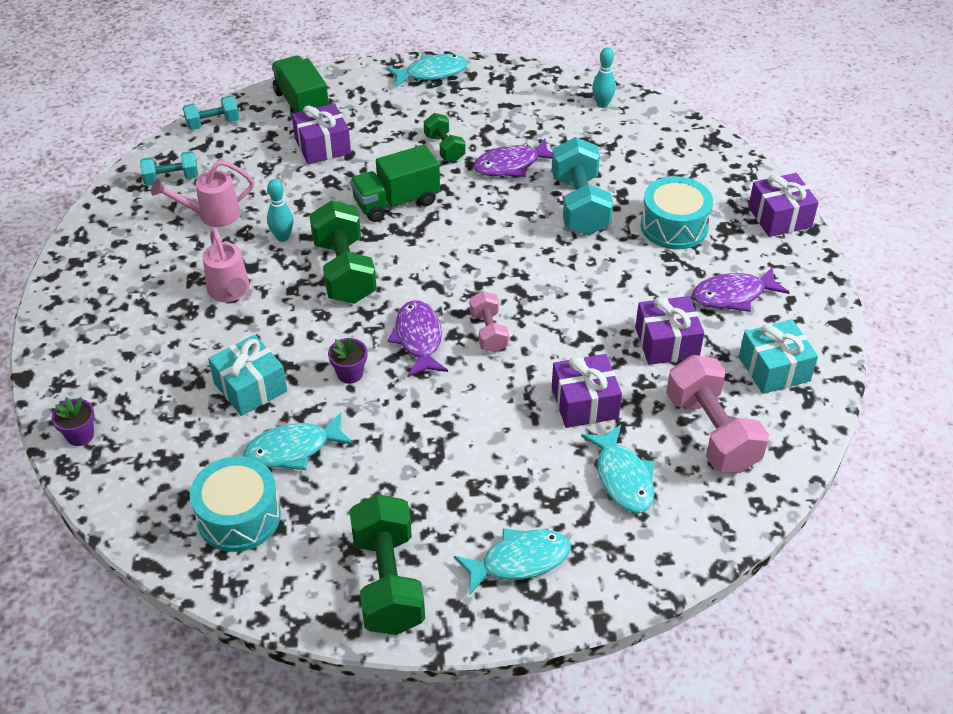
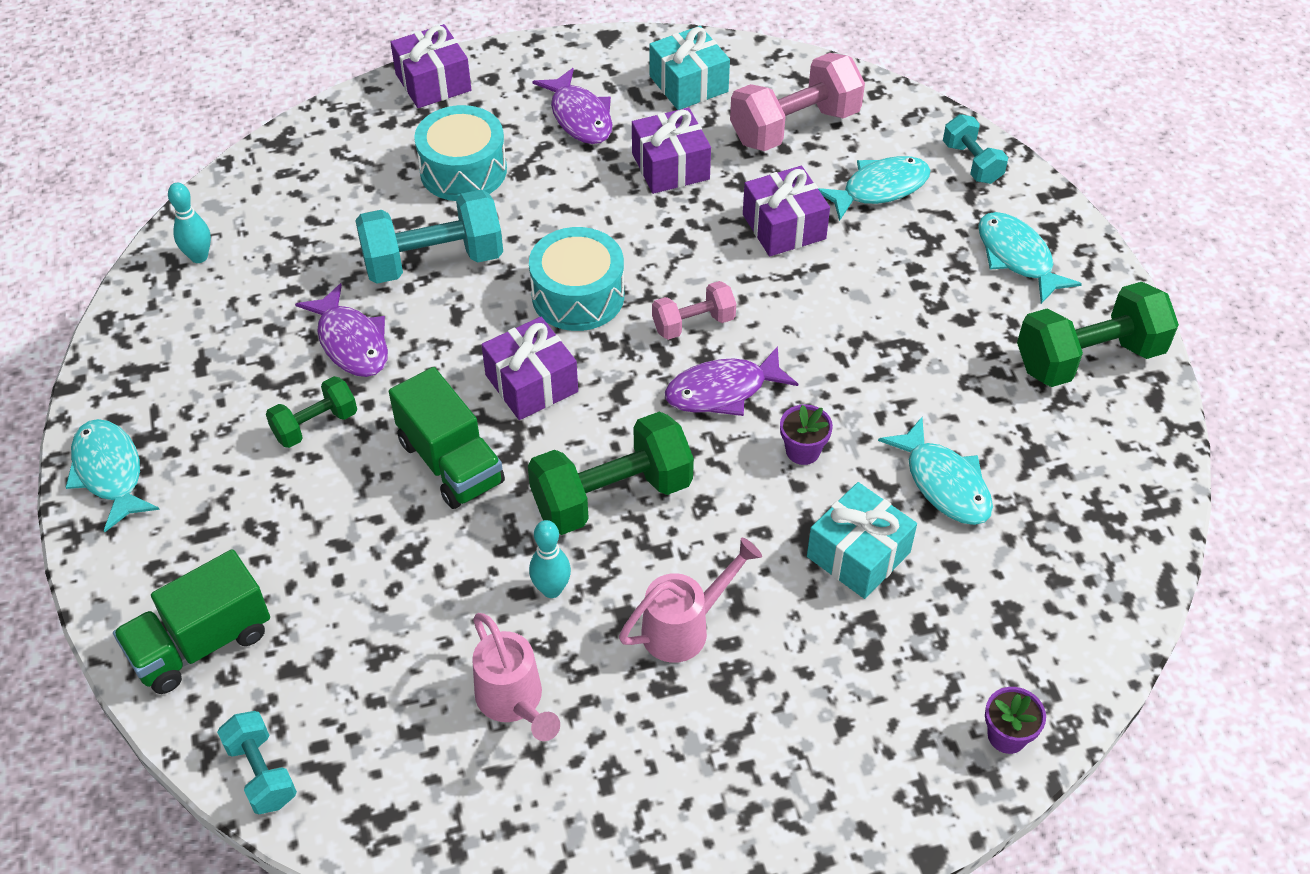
camera: 100 degrees left, 5 degrees up
(171, 179) = (427, 794): turquoise dumbbell -> turquoise dumbbell (972, 163)
(239, 517) = (1062, 514): turquoise drum -> turquoise drum (578, 296)
(322, 146) = (319, 586): purple gift -> purple gift (531, 383)

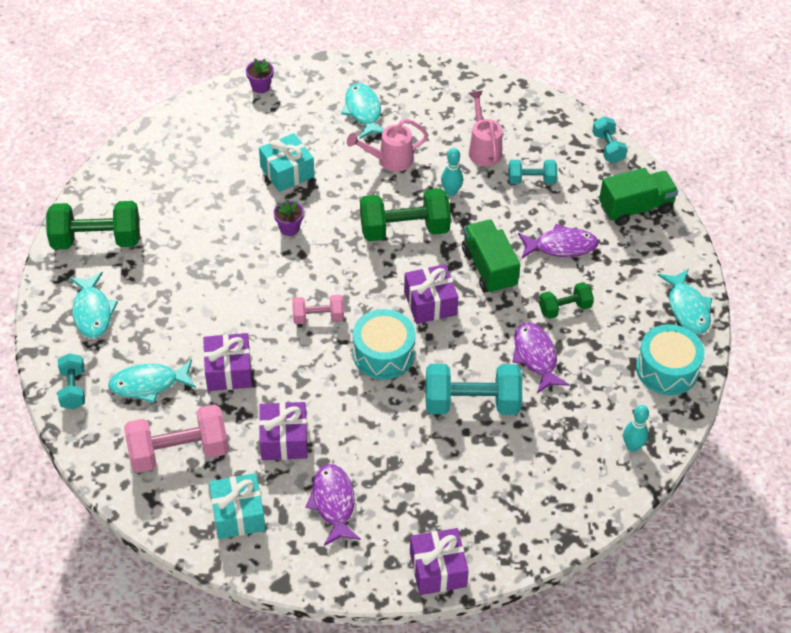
camera: 165 degrees left, 0 degrees up
(407, 654) = (531, 180): none -> turquoise dumbbell
(463, 170) = (434, 474): turquoise drum -> turquoise drum (667, 369)
(723, 391) = (318, 272): purple fish -> purple fish (561, 246)
(944, 483) = (222, 194): turquoise fish -> turquoise fish (363, 111)

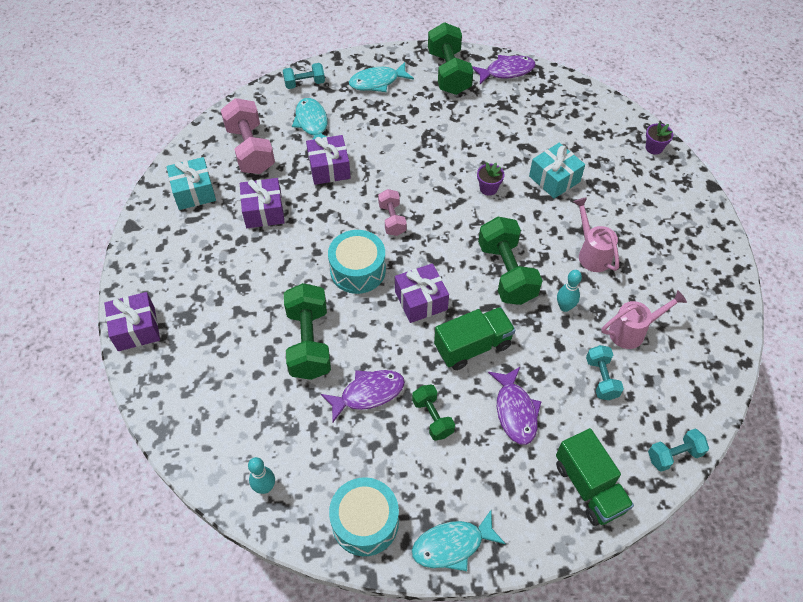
camera: 85 degrees right, 5 degrees up
(333, 503) = (203, 250): purple fish -> purple fish (506, 71)
(363, 111) = (650, 226): turquoise fish -> none
(471, 403) = (309, 342): turquoise dumbbell -> green dumbbell

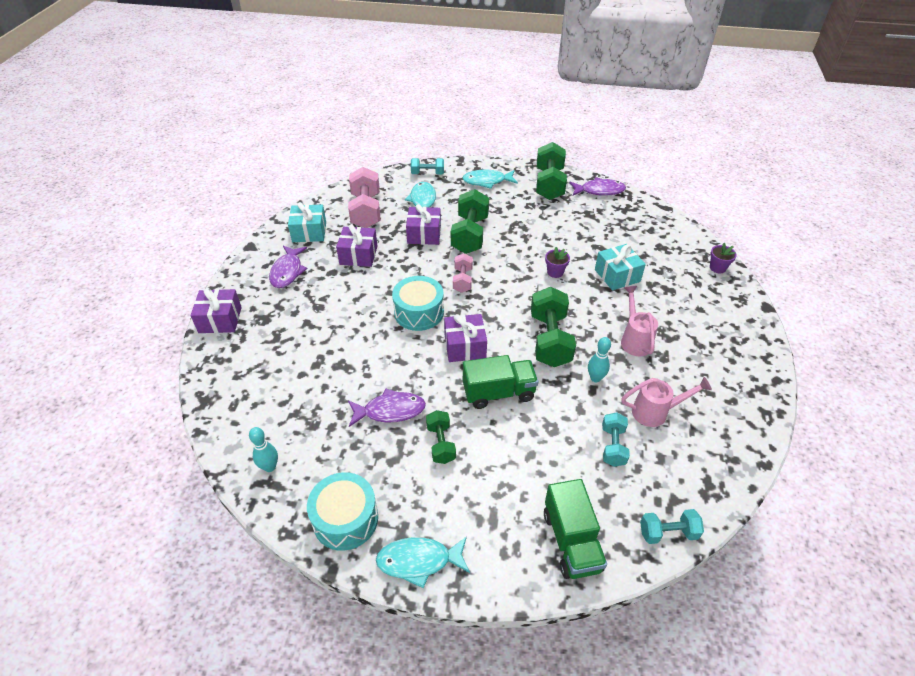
camera: 15 degrees right, 10 degrees down
(309, 342) = (355, 359): green dumbbell -> green dumbbell (470, 235)
(515, 411) = (520, 456): purple fish -> purple fish (287, 271)

